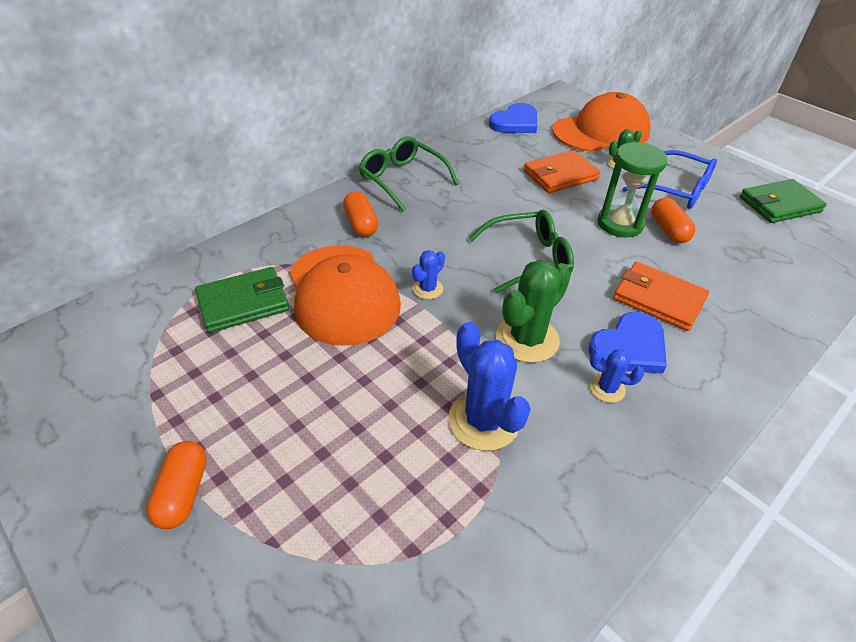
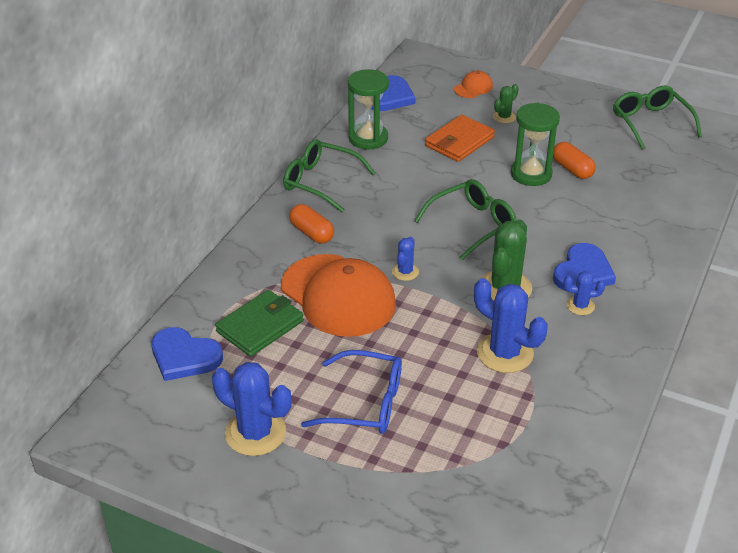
camera: 20 degrees left, 5 degrees down
(145, 425) = (255, 433): none -> blue cactus
(148, 312) = (184, 357): none -> blue heart
(183, 493) = (322, 463): orange capsule -> none
(472, 152) = (368, 138): none -> green hourglass
(601, 131) = (473, 87): orange cap -> orange cap, size x0.43
(658, 299) = (588, 229): orange wallet -> none
(676, 189) = (563, 130): blue glasses -> blue glasses (365, 403)
(779, 205) = (651, 123): green wallet -> green glasses

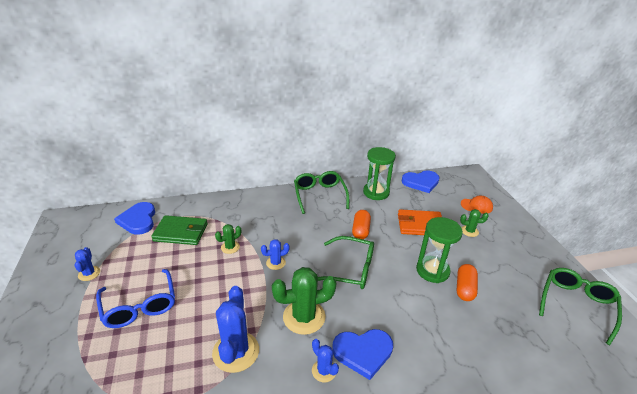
camera: 50 degrees right, 5 degrees down
(255, 433) = (89, 273): blue cactus -> blue cactus, size x0.52
(312, 233) = (274, 212): orange capsule -> orange capsule (360, 230)
(338, 295) = (230, 247): orange cap -> green cactus

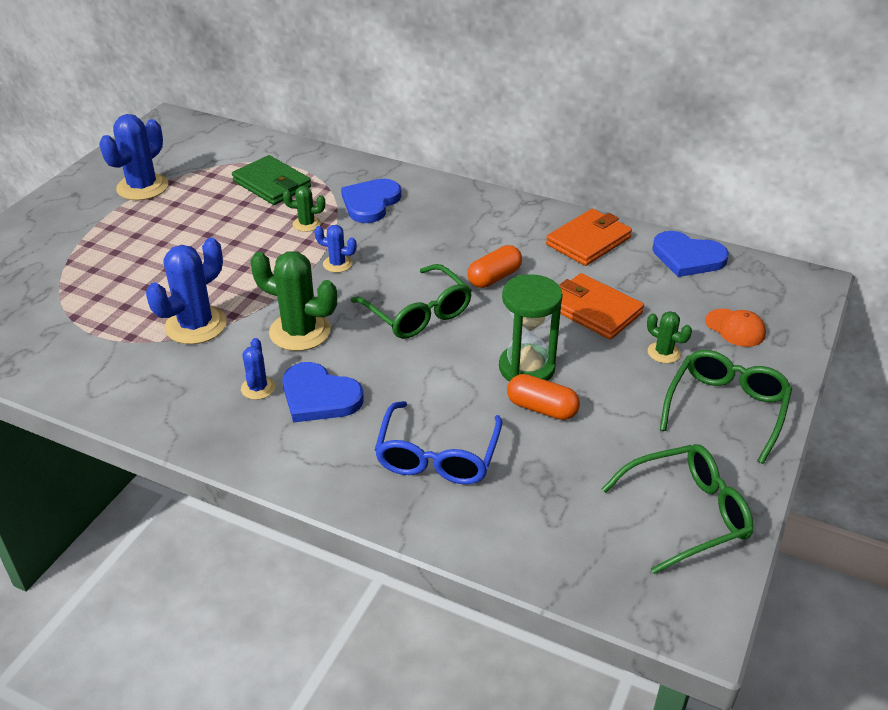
camera: 40 degrees right, 5 degrees up
(89, 273) = (142, 187): blue cactus -> blue cactus, size x1.91
(138, 220) = (242, 151): blue heart -> blue heart (370, 203)
(140, 306) = (156, 239): blue glasses -> blue glasses (437, 456)
(319, 195) = (497, 211): green glasses -> green glasses (726, 409)
(376, 192) = (588, 241): green hourglass -> orange wallet
(464, 288) = (542, 408): orange capsule -> orange capsule turned 60 degrees clockwise

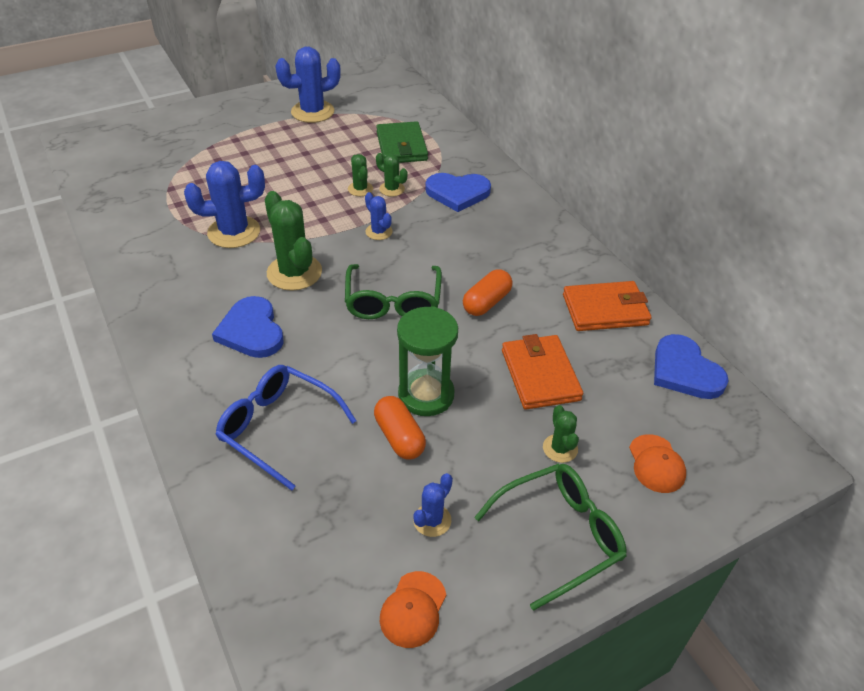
camera: 35 degrees right, 5 degrees up
(258, 388) = (220, 301): blue cactus -> blue cactus (432, 520)
(276, 236) = (360, 189): none -> green cactus
(370, 203) = (457, 193): blue heart -> blue heart turned 150 degrees counterclockwise
(437, 456) = (278, 428): blue glasses -> blue glasses turned 75 degrees clockwise
(494, 277) = (486, 302): orange capsule -> orange capsule turned 45 degrees counterclockwise
(686, 514) = (413, 609): green glasses -> orange cap

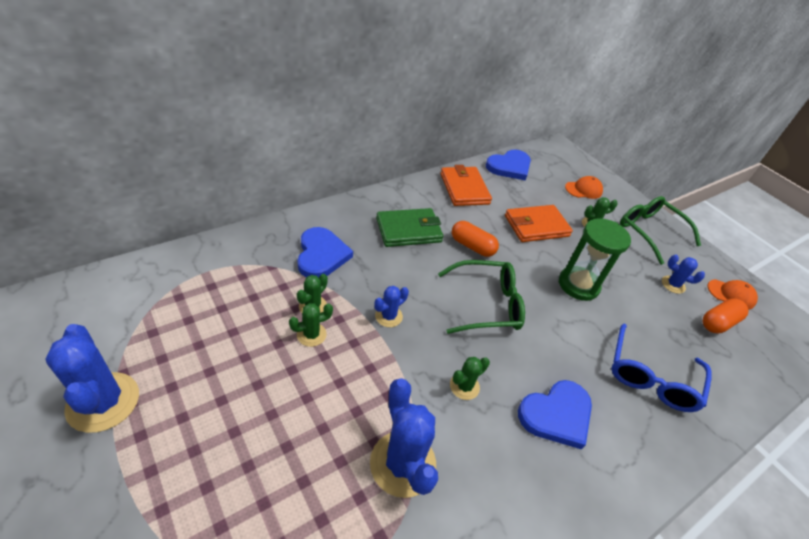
camera: 100 degrees left, 0 degrees up
(294, 272) = (464, 386): green cactus -> green cactus, size x0.52
(399, 437) = (621, 300): orange capsule -> orange capsule (718, 322)
(401, 146) = (224, 297): green wallet -> green wallet (409, 230)

